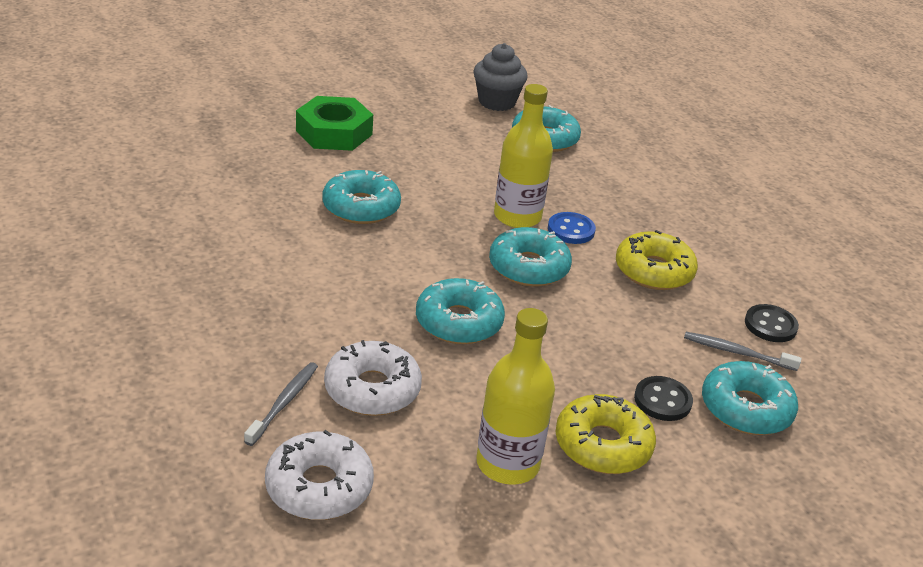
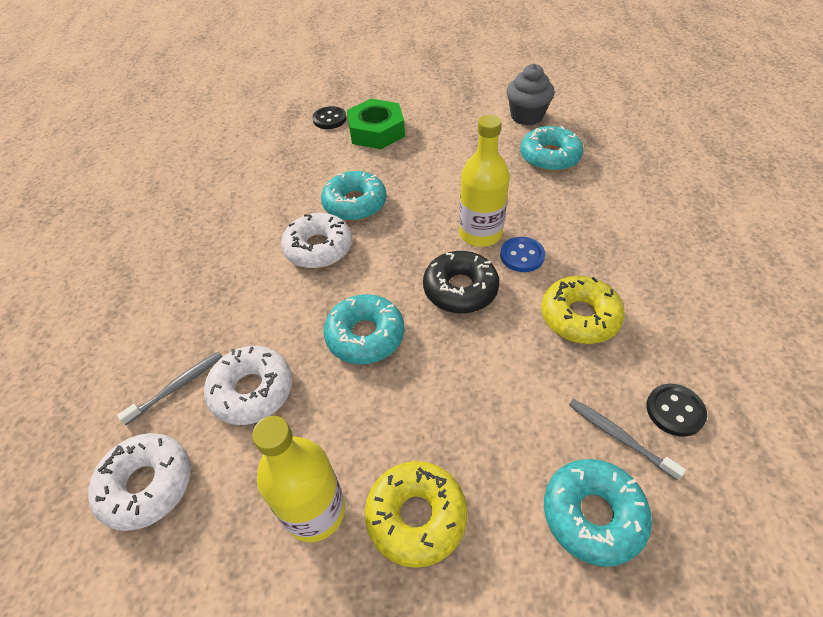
camera: 30 degrees right, 15 degrees up
(350, 254) = (318, 248): none -> white donut
(528, 267) = (460, 289): turquoise donut -> black donut
(662, 400) = (507, 477): black button -> black button (329, 119)

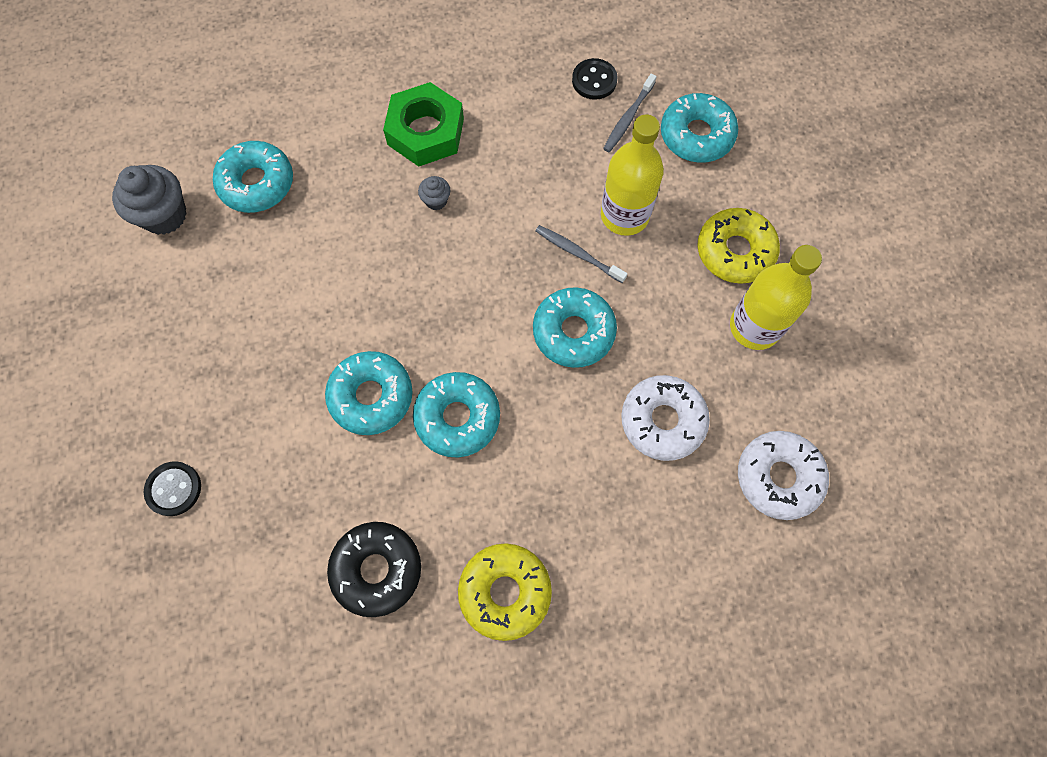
camera: 105 degrees left, 20 degrees up
(177, 386) = (677, 499): grey toothbrush -> grey toothbrush (578, 253)
(318, 248) = (457, 417): white donut -> turquoise donut
(376, 131) = (205, 409): green nut -> green nut (425, 132)
(460, 289) = (494, 253): black donut -> black donut (377, 569)
(480, 233) = (407, 244): yellow bottle -> yellow bottle (624, 215)
(522, 256) = (436, 201): blue button -> grey cupcake
(579, 317) = (510, 147): yellow donut -> yellow donut (505, 592)

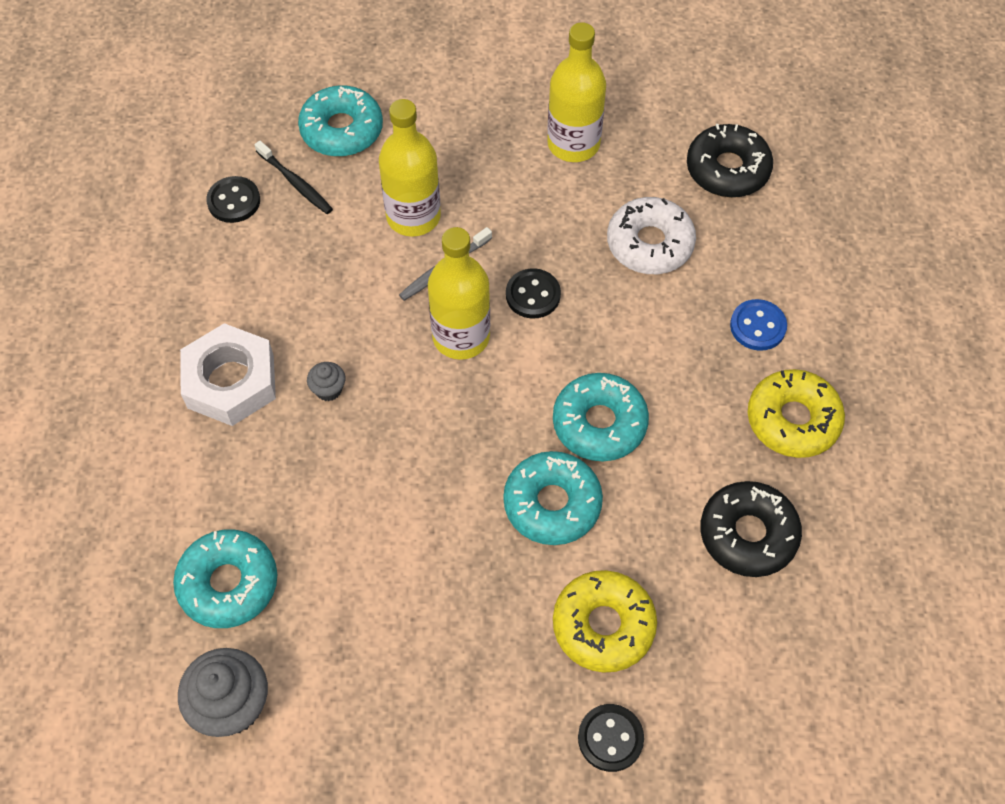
camera: 75 degrees left, 10 degrees down
(425, 132) = (231, 381): green nut -> white nut
(513, 285) = (461, 337): none -> yellow bottle
(573, 332) = (533, 295): turquoise donut -> black button
(600, 540) = (758, 326): none -> blue button
(628, 118) = (295, 183): grey toothbrush -> black toothbrush
(735, 251) = (487, 136): yellow donut -> yellow donut (603, 625)
(778, 477) = (727, 169): white donut -> black donut

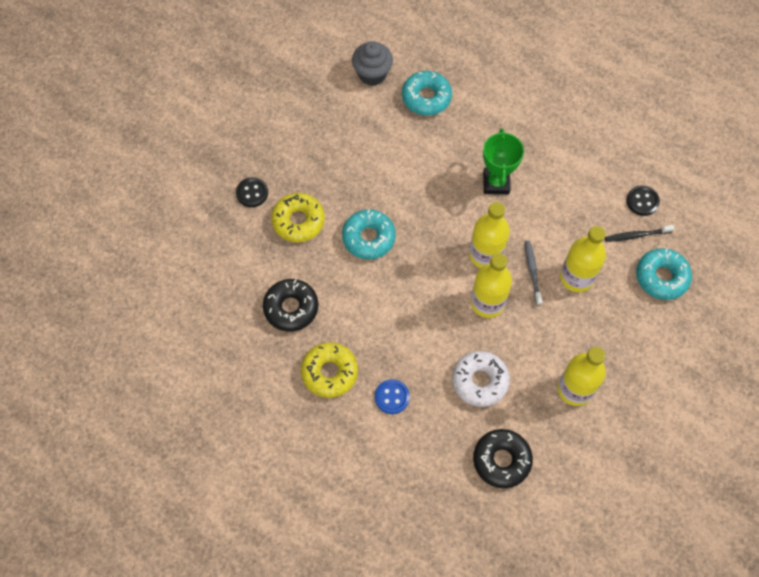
camera: 125 degrees right, 5 degrees up
(231, 381) = (529, 147): white nut -> none
(328, 390) = (496, 183): grey cupcake -> green trophy
(533, 295) = (487, 302): black button -> yellow bottle
(599, 423) = (393, 284): turquoise donut -> none

